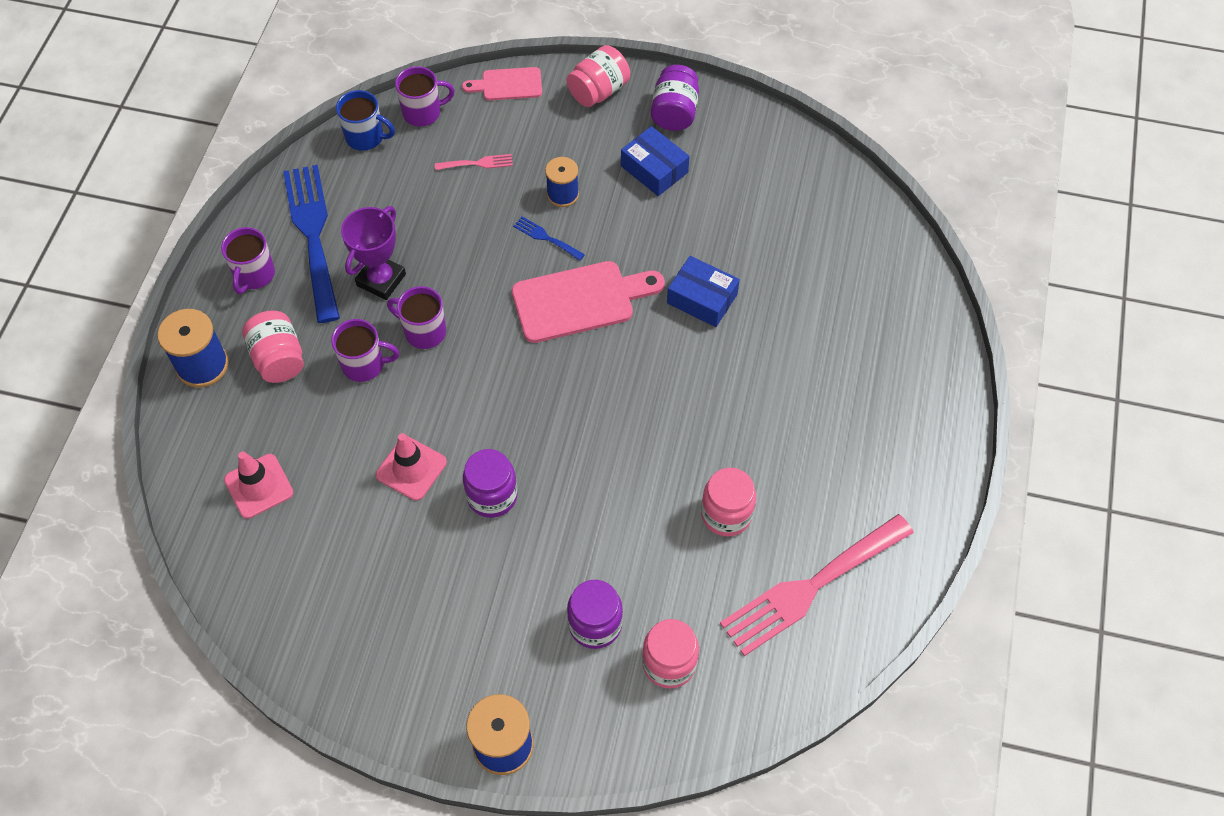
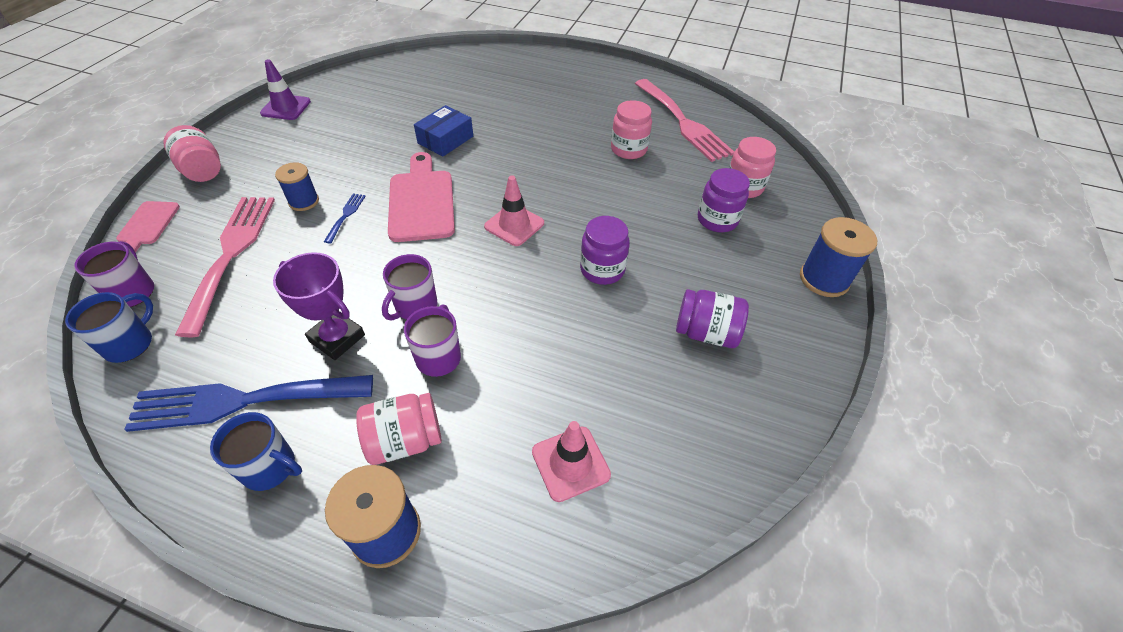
camera: 85 degrees left, 10 degrees down
(254, 275) = (270, 467): purple mug -> blue mug
(411, 468) = (567, 324): pink traffic cone -> pink traffic cone (514, 225)
(477, 163) = (231, 254): pink fork -> pink fork, size x2.40
(546, 238) = (346, 215): blue fork -> blue fork turned 150 degrees clockwise
(654, 169) = (309, 149): blue box -> none
(674, 112) = (258, 133): purple jar -> purple jar (706, 333)
(732, 120) = (286, 107): none -> purple traffic cone

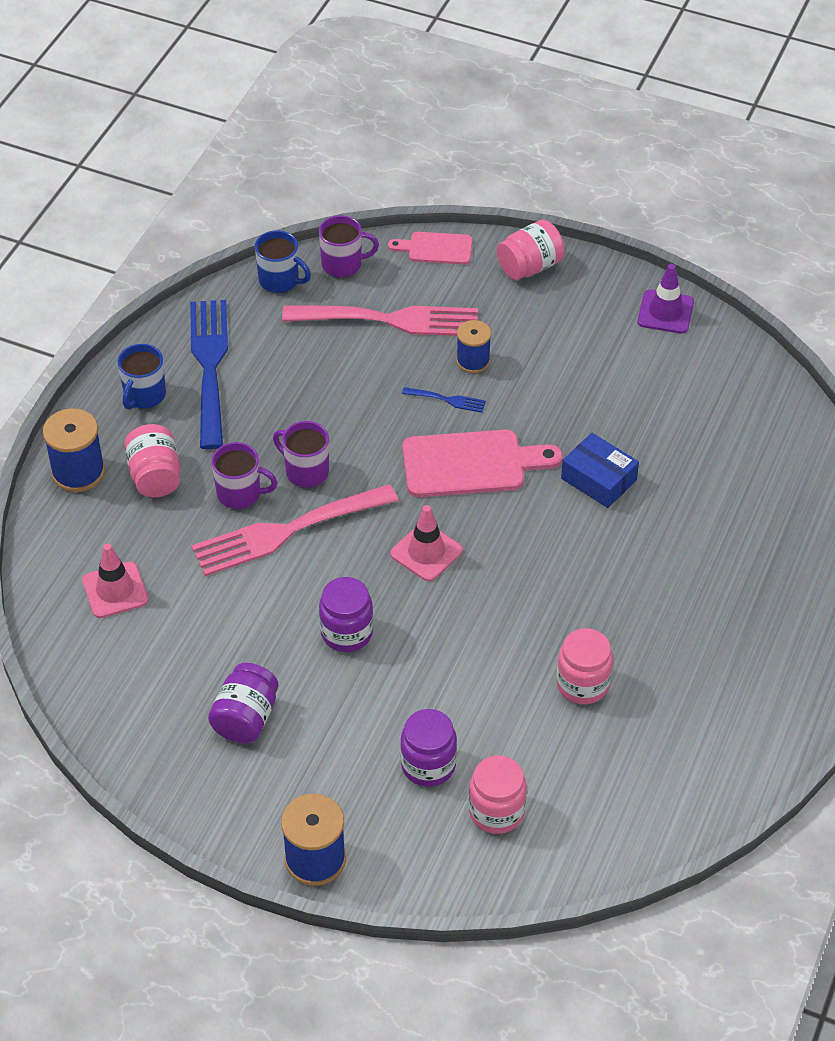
camera: 95 degrees right, 0 degrees up
(337, 338) = (271, 417): purple trophy -> none
(683, 122) = (656, 764): pink fork -> pink fork (286, 531)

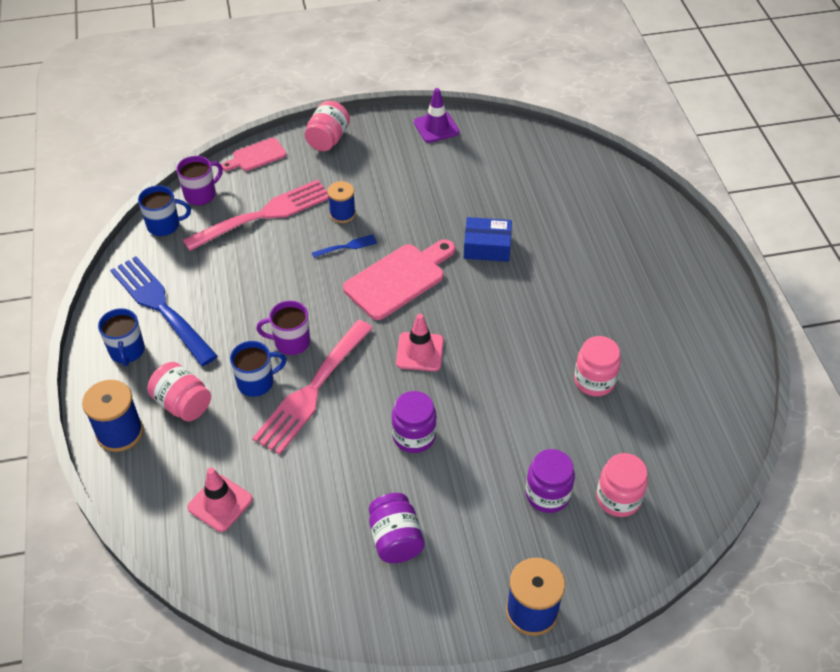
camera: 35 degrees left, 0 degrees up
(240, 494) = (256, 382): purple mug -> blue mug

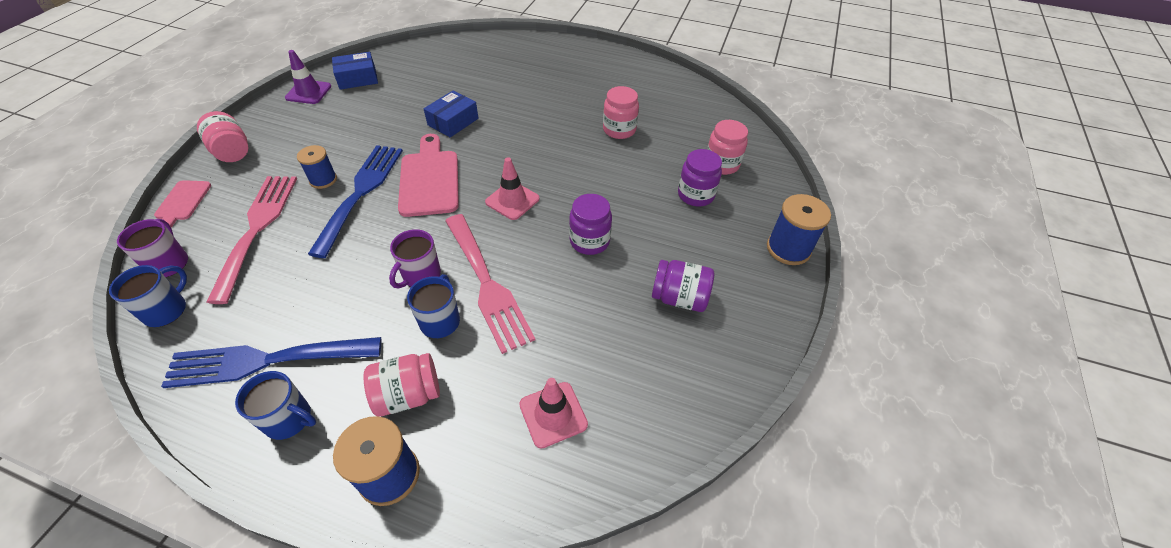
camera: 60 degrees left, 0 degrees up
(347, 246) = (361, 192): blue fork -> blue fork, size x2.40
(485, 143) = (357, 78): none -> blue box

